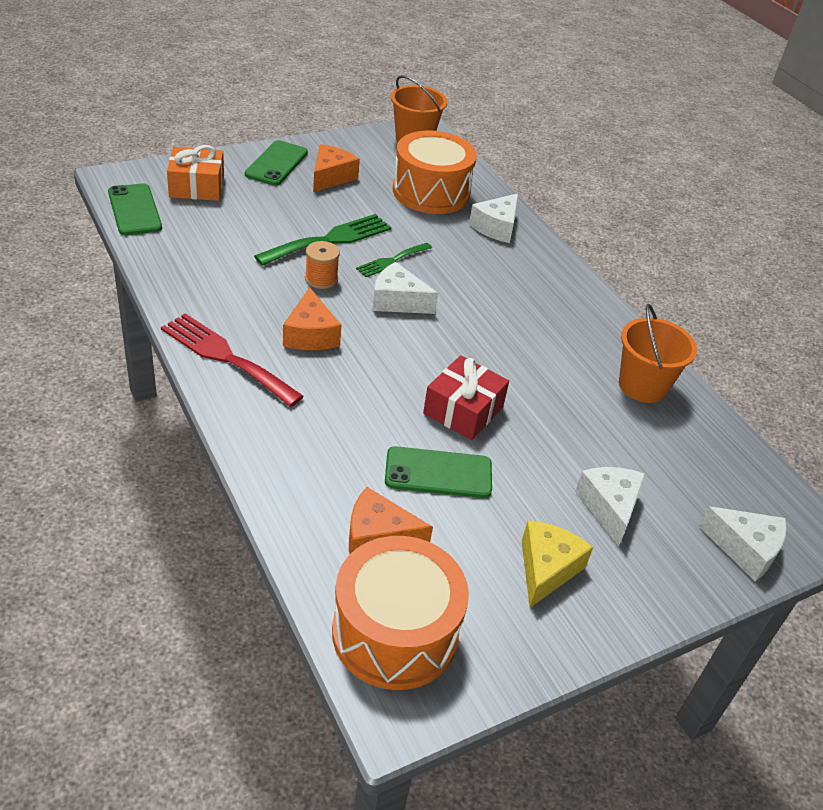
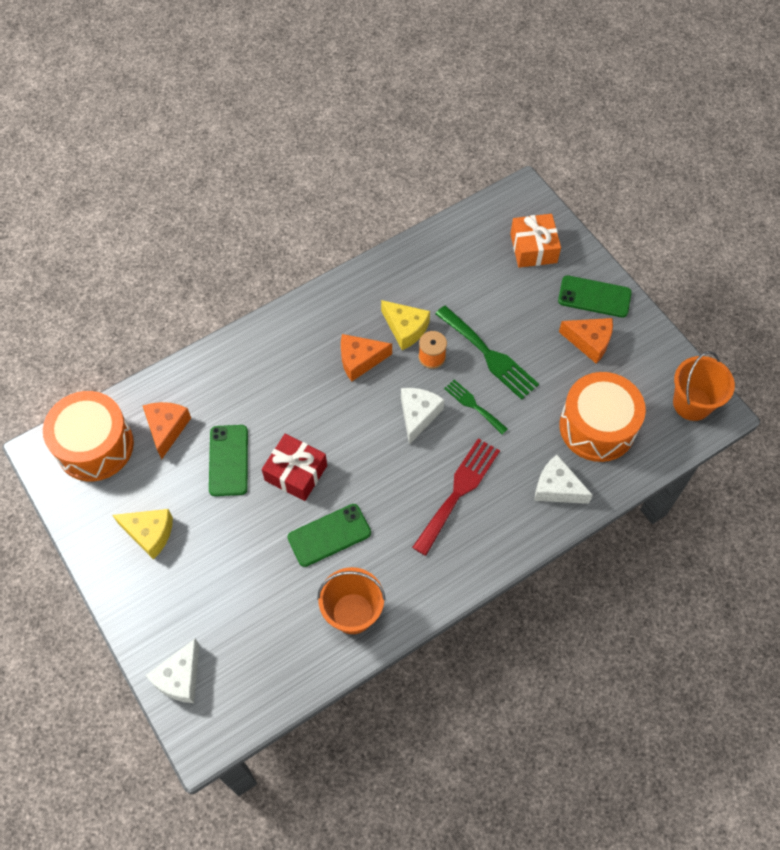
camera: 90 degrees right, 20 degrees up
(134, 210) = (484, 216): green phone -> green phone (329, 535)
(226, 357) = (322, 312): red fork -> red fork (458, 491)
(275, 292) = (405, 328): none -> yellow cheese
(609, 508) = (210, 578): white cheese -> none

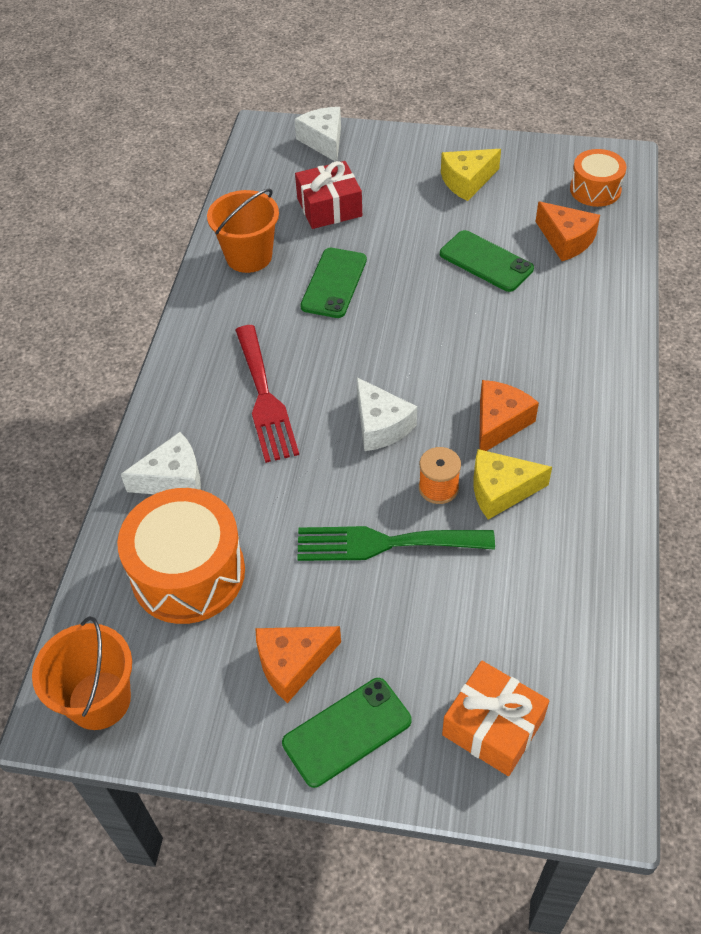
camera: 135 degrees right, 10 degrees down
(95, 446) = (595, 189): orange drum -> orange drum, size x0.58
(296, 473) = (421, 297): red gift -> red gift (329, 207)
(473, 405) = (340, 480): green fork -> none

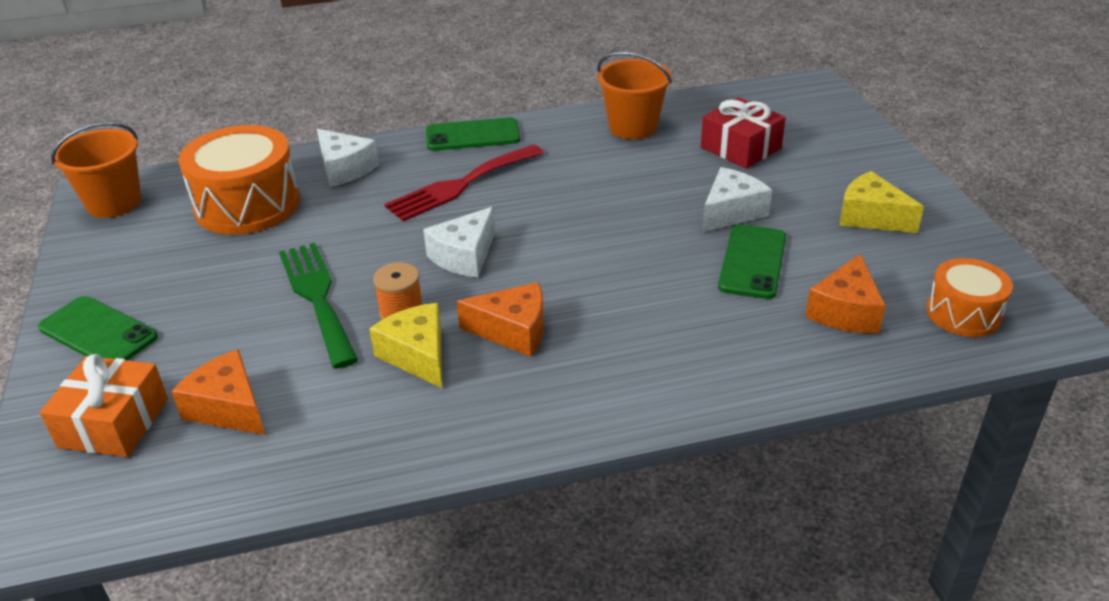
camera: 65 degrees right, 15 degrees down
(293, 664) = (165, 283): orange cheese -> orange cheese (228, 408)
(323, 141) = (834, 118): white cheese -> white cheese (731, 212)
(334, 283) = (636, 179): green phone -> green phone (472, 135)

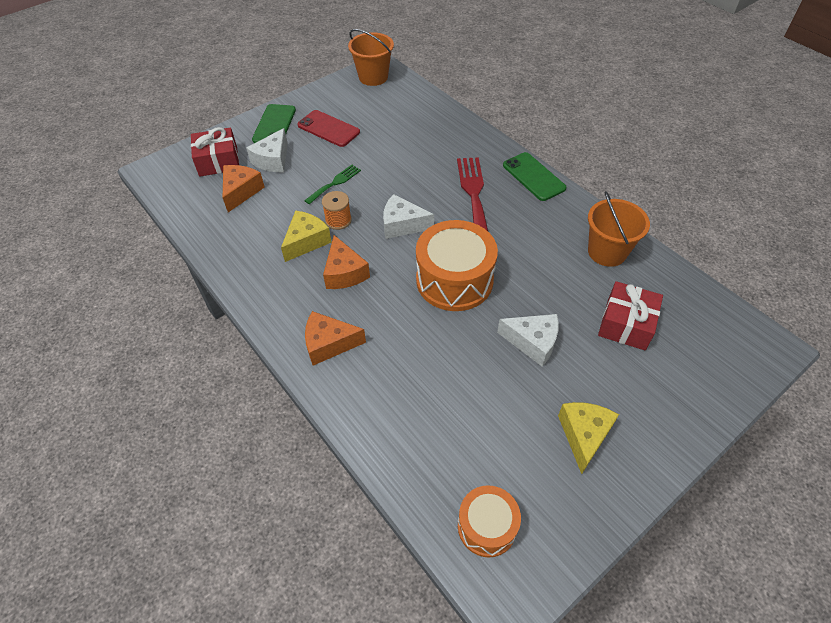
camera: 65 degrees right, 15 degrees up
(114, 423) = (218, 161): orange gift -> red gift
(182, 275) = (328, 129): none -> red phone
(247, 205) = (399, 121): orange drum -> orange drum (454, 280)
(317, 297) = (335, 183): green fork -> green fork, size x0.58
(345, 169) = (457, 140): white cheese -> white cheese (273, 160)
(460, 185) = (473, 194): red fork -> red fork turned 60 degrees clockwise
(753, 262) = (478, 372): green phone -> none
(845, 311) = (449, 443): orange cheese -> orange cheese (329, 344)

